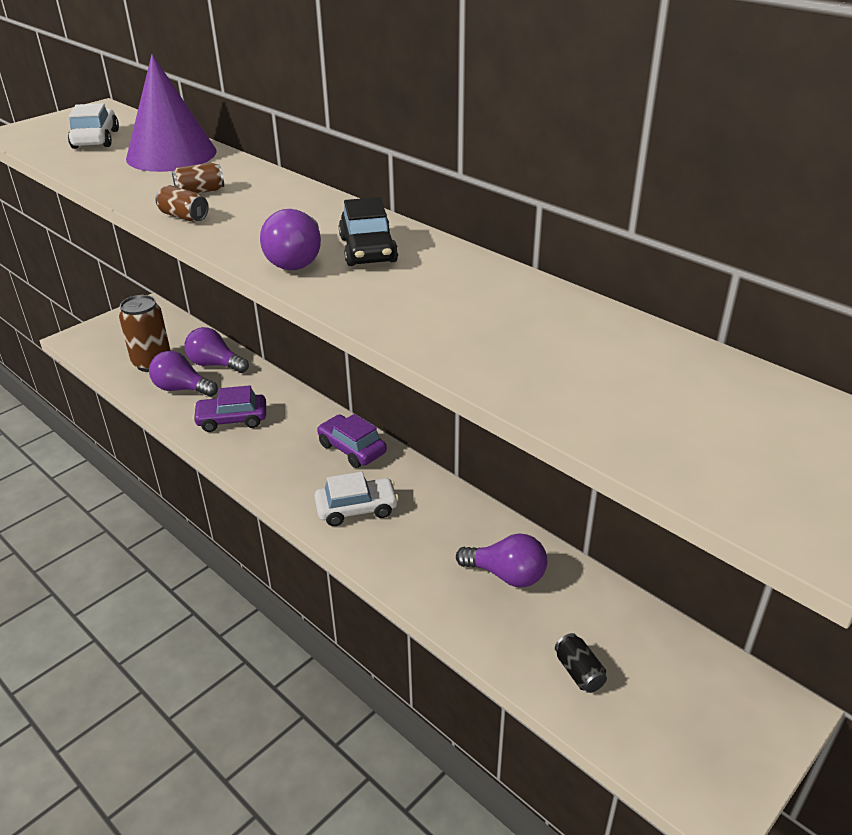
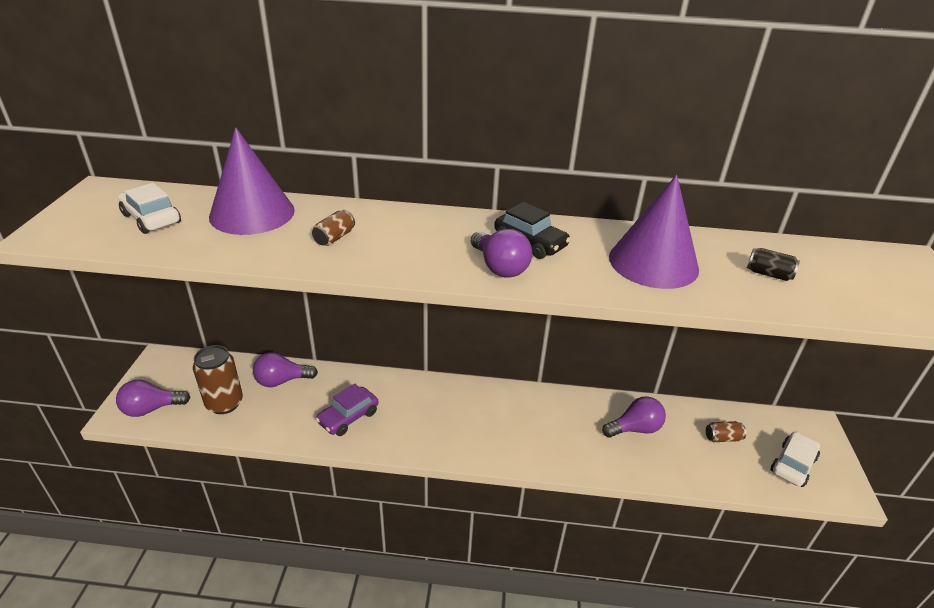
camera: 40 degrees left, 0 degrees up
(182, 389) = (277, 412): purple light bulb -> purple light bulb (151, 409)
(184, 216) = (359, 263): brown can -> brown can (722, 438)
(352, 449) = (458, 396): purple car -> none
(357, 509) = (509, 435): white car -> white car (792, 465)
(470, 311) = (653, 262): none -> purple cone
(579, 672) = (727, 463): black can -> black can (768, 274)

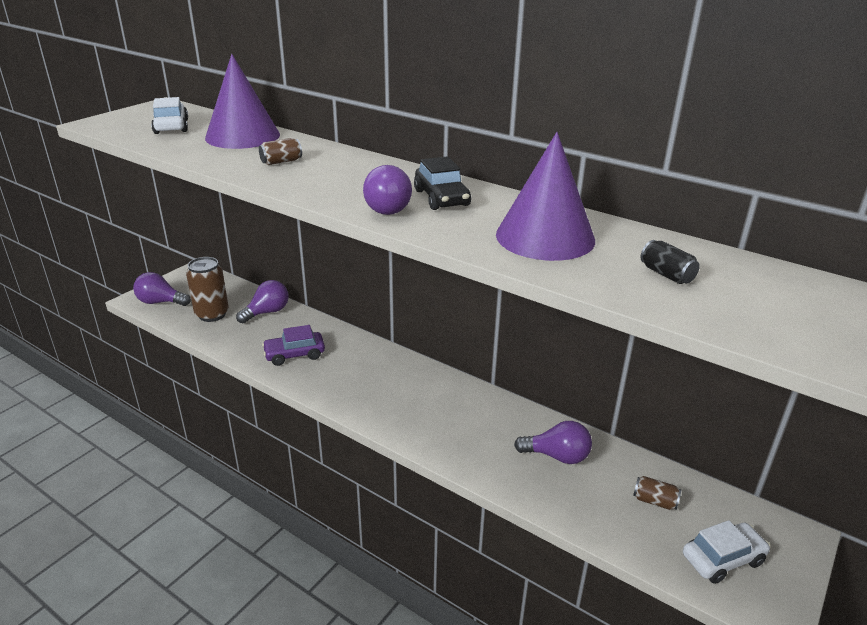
camera: 30 degrees right, 5 degrees down
(282, 381) = (267, 312): purple light bulb -> purple light bulb turned 120 degrees clockwise

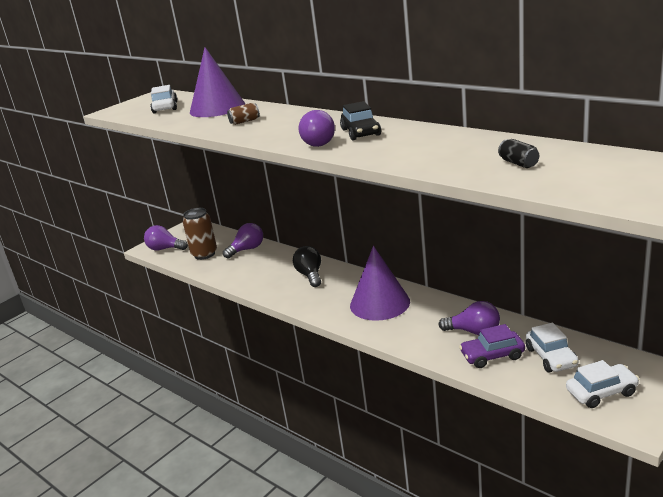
camera: 10 degrees right, 5 degrees down
(294, 354) = (268, 277): purple car -> purple car (492, 355)
(348, 357) = (310, 275): none -> black light bulb
(545, 237) = (433, 149): purple cone -> purple cone (379, 303)
(654, 501) = (551, 357): brown can -> white car

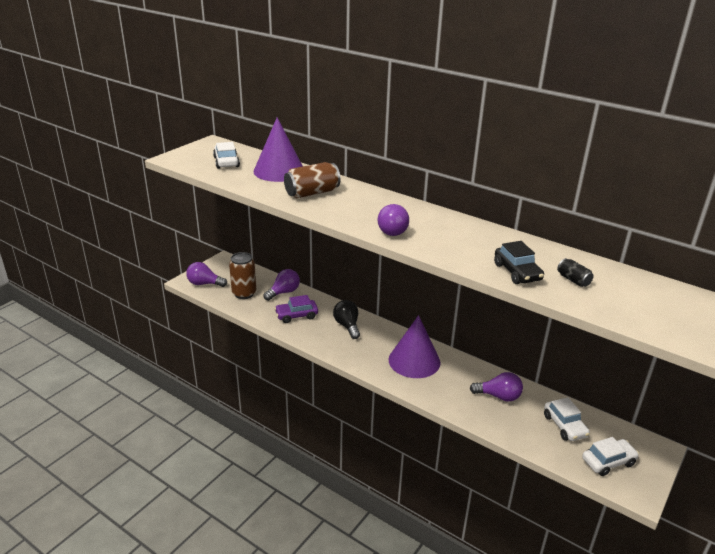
camera: 10 degrees left, 5 degrees up
(244, 121) = (312, 193): brown can -> brown can, size x1.93
(360, 132) = (425, 223): black car -> black car (517, 272)
(492, 355) = (517, 421): purple car -> purple car (296, 315)

